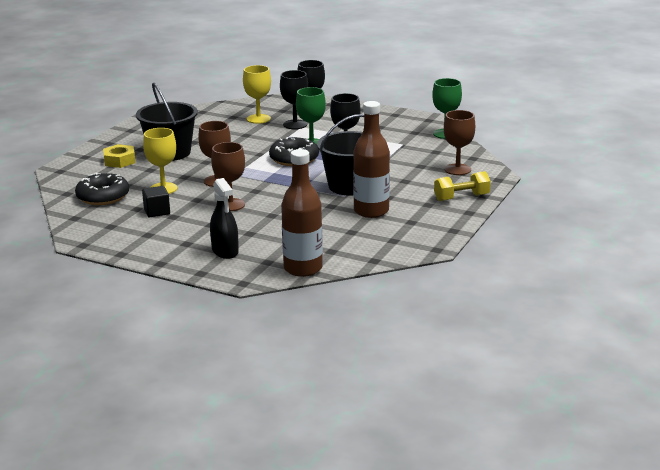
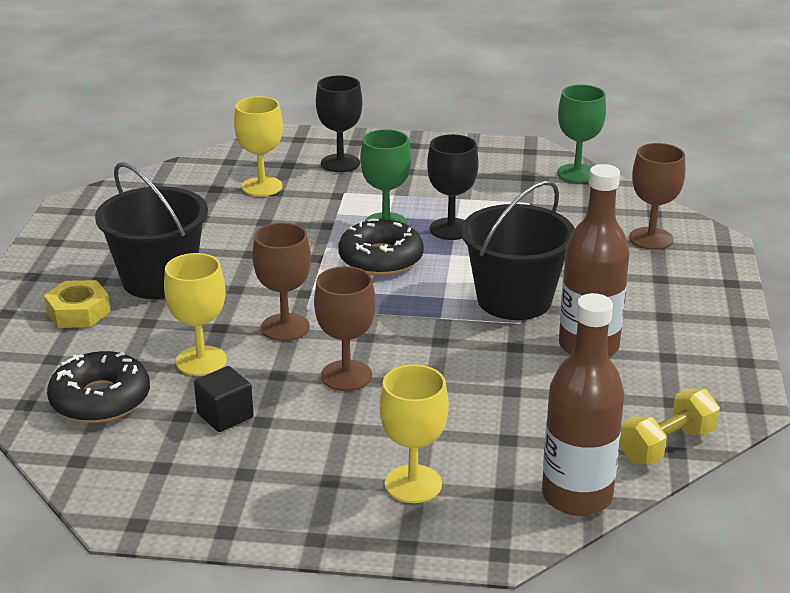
camera: 20 degrees left, 5 degrees up
(225, 251) = (413, 484): black spray bottle -> yellow goblet
(295, 124) = (330, 189): black goblet -> none
(461, 197) = (702, 293): yellow dumbbell -> yellow dumbbell (666, 445)

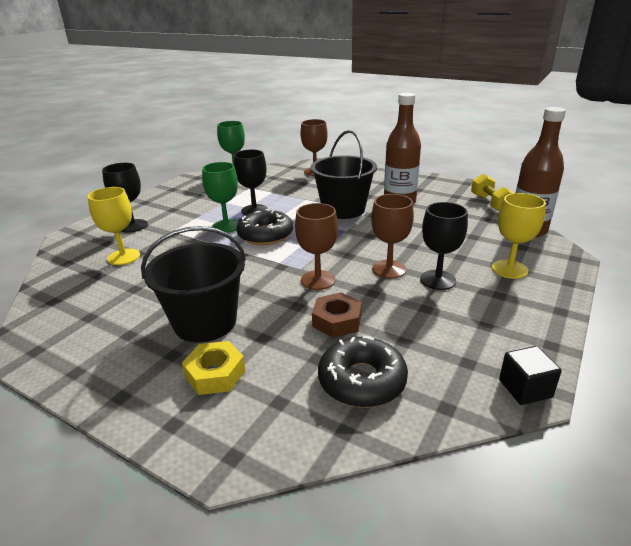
camera: 65 degrees left, 0 degrees up
(201, 361) = (337, 321): yellow goblet -> brown nut
(225, 416) = (413, 322): black cube -> black cube (525, 388)
(340, 421) = (438, 280): none -> black goblet

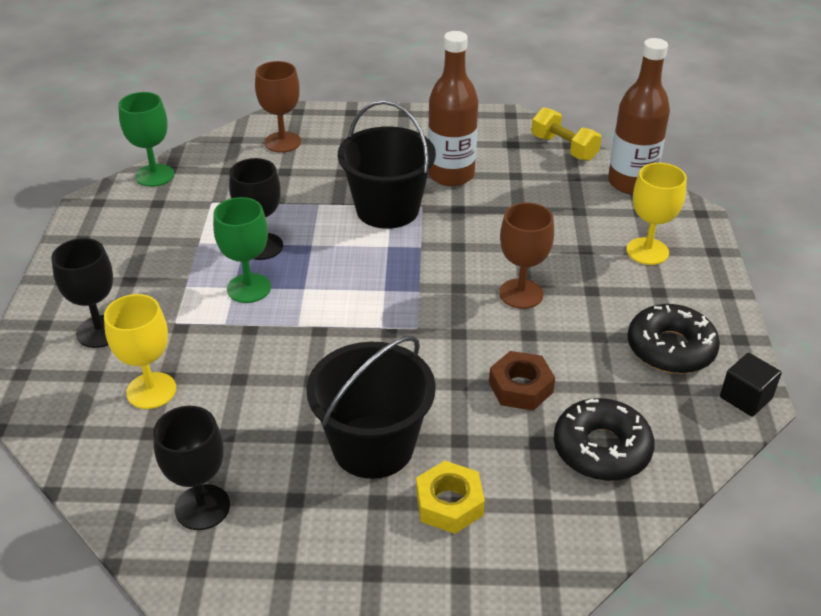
camera: 30 degrees left, 10 degrees up
(265, 235) = (320, 287): black donut -> black donut (670, 348)
(318, 280) = (452, 338): brown goblet -> none
(438, 280) = (584, 292): black goblet -> black goblet (202, 507)

